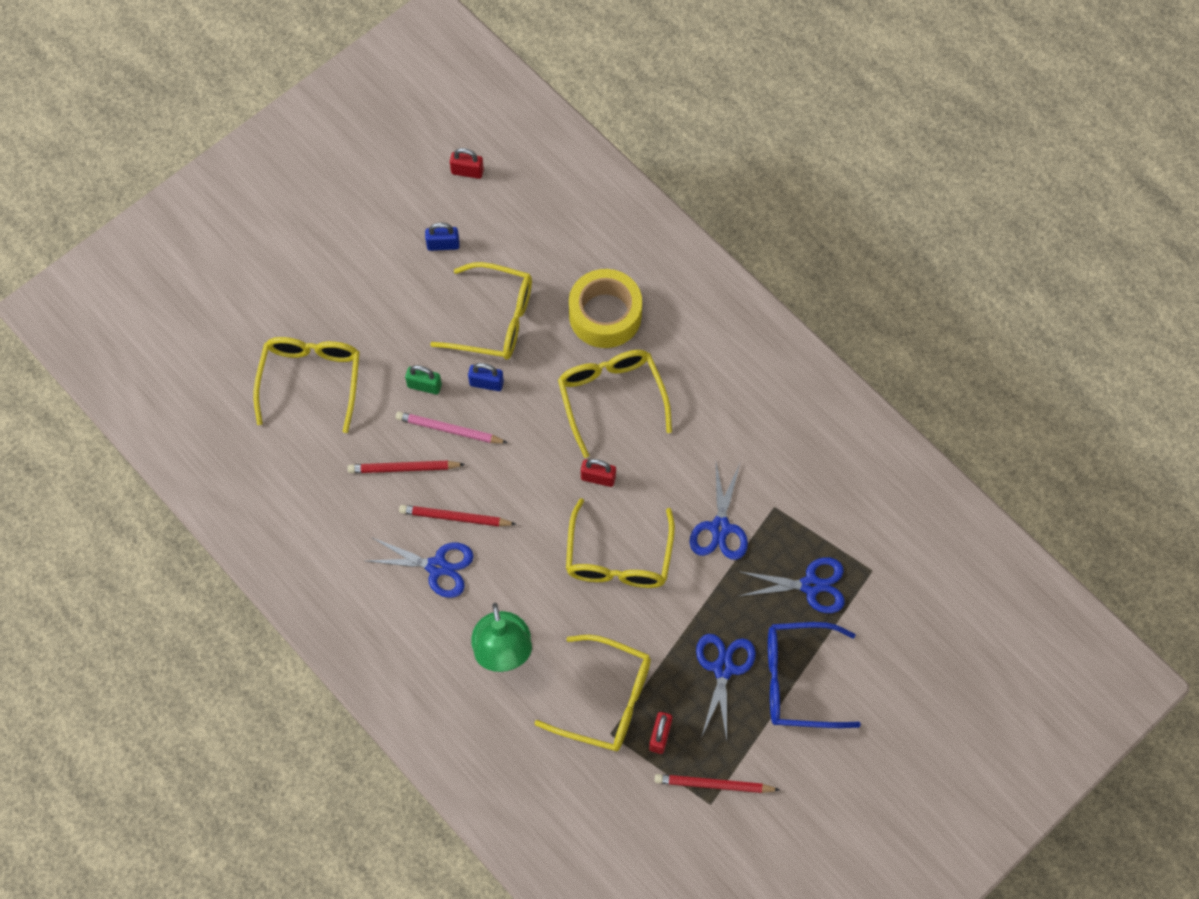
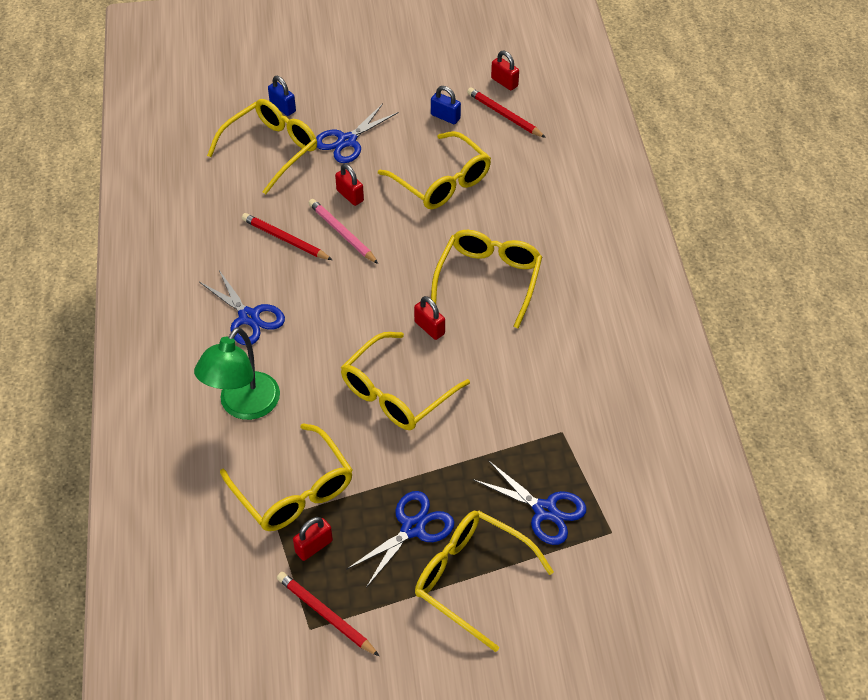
camera: 35 degrees right, 15 degrees down
(424, 386) = (350, 195): green padlock -> red padlock
(455, 517) = (293, 292): red pencil -> red pencil (504, 115)
(486, 383) = (398, 218): blue padlock -> blue padlock (282, 107)
(605, 315) = (532, 222): yellow tape -> none
(720, 528) = (500, 420): blue scissors -> blue scissors (346, 141)
(798, 680) = (472, 579): blue glasses -> yellow glasses

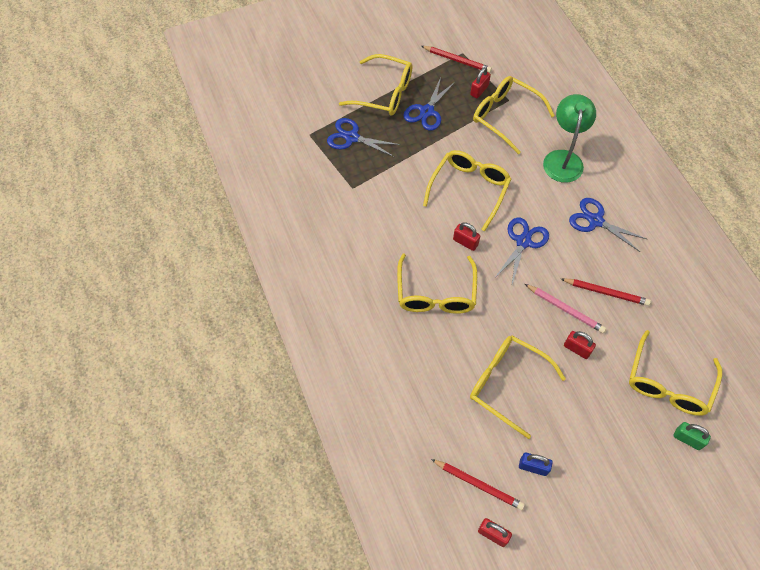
camera: 165 degrees right, 10 degrees up
(282, 107) = (687, 439): blue padlock -> green padlock
(346, 141) = (609, 411): blue scissors -> blue scissors (523, 241)

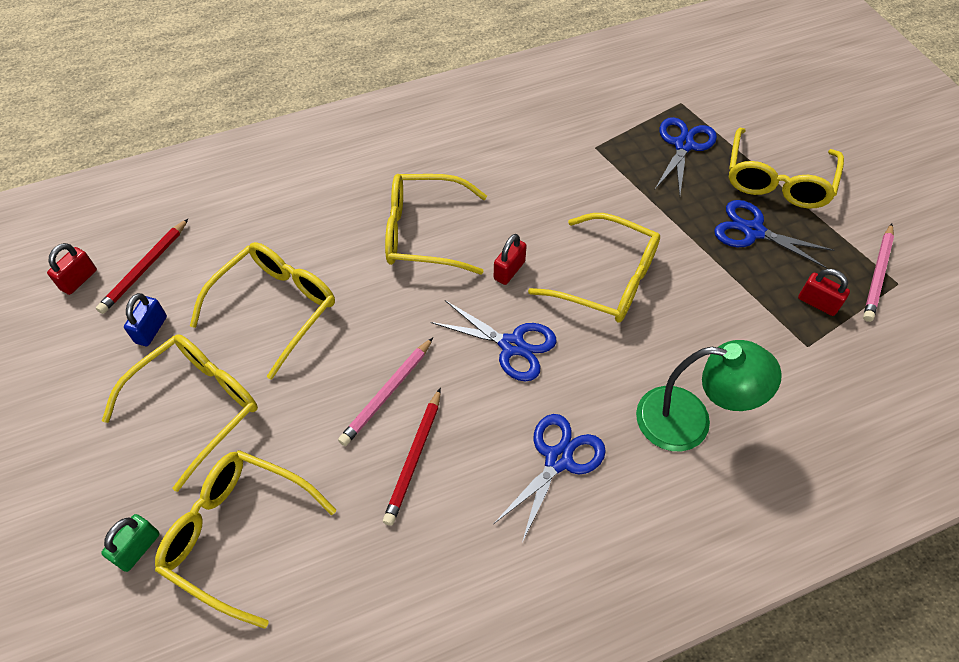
camera: 90 degrees right, 5 degrees down
(457, 60) = (877, 275): red pencil -> pink pencil
(505, 116) = (767, 338): yellow glasses -> yellow glasses (196, 406)
(577, 349) = (317, 402): red padlock -> none

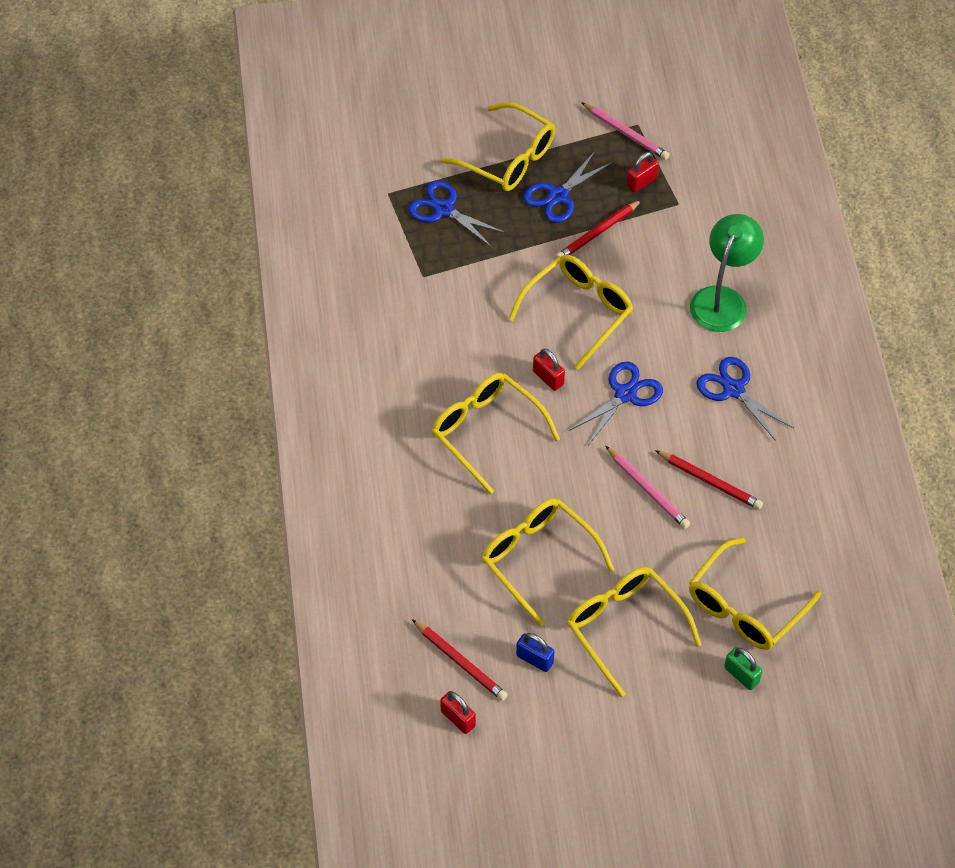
camera: 75 degrees left, 0 degrees up
(424, 233) = (486, 432): yellow glasses -> yellow glasses turned 120 degrees clockwise
(722, 276) = (598, 233): none -> red pencil

